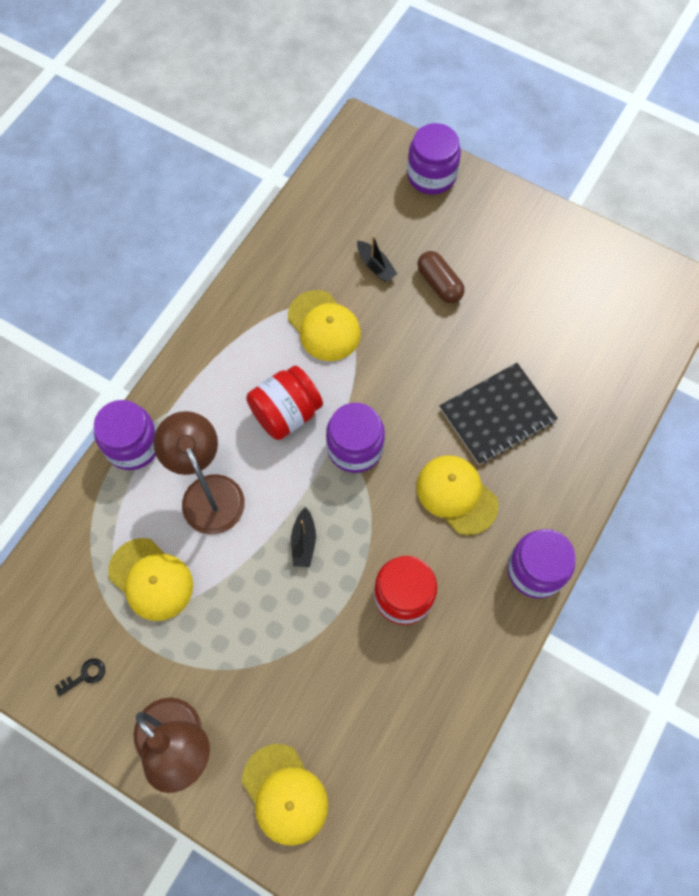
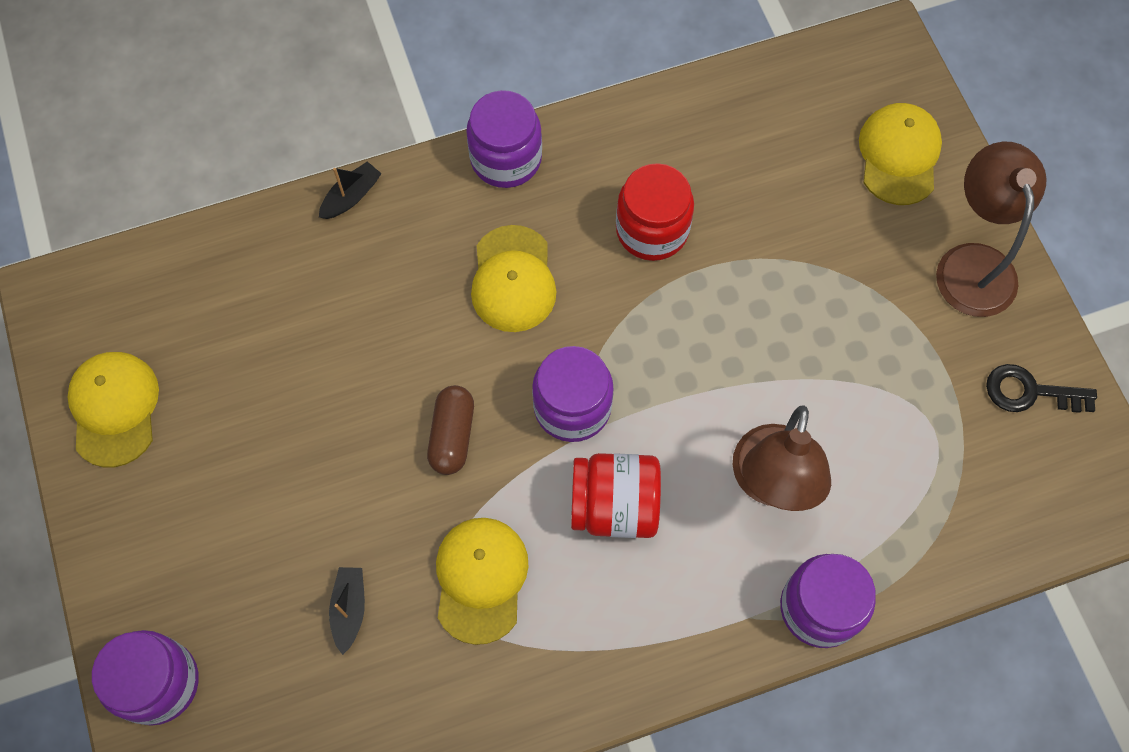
camera: 140 degrees left, 0 degrees up
(84, 675) = (1030, 392): black key -> black key, size x1.65
(151, 579) = (898, 436): yellow cap -> yellow cap (114, 409)
(303, 542) = (708, 352): black boat -> black boat (351, 196)
(439, 283) = (300, 522): brown capsule -> brown capsule (452, 435)
(497, 415) = (392, 324): black notebook -> none

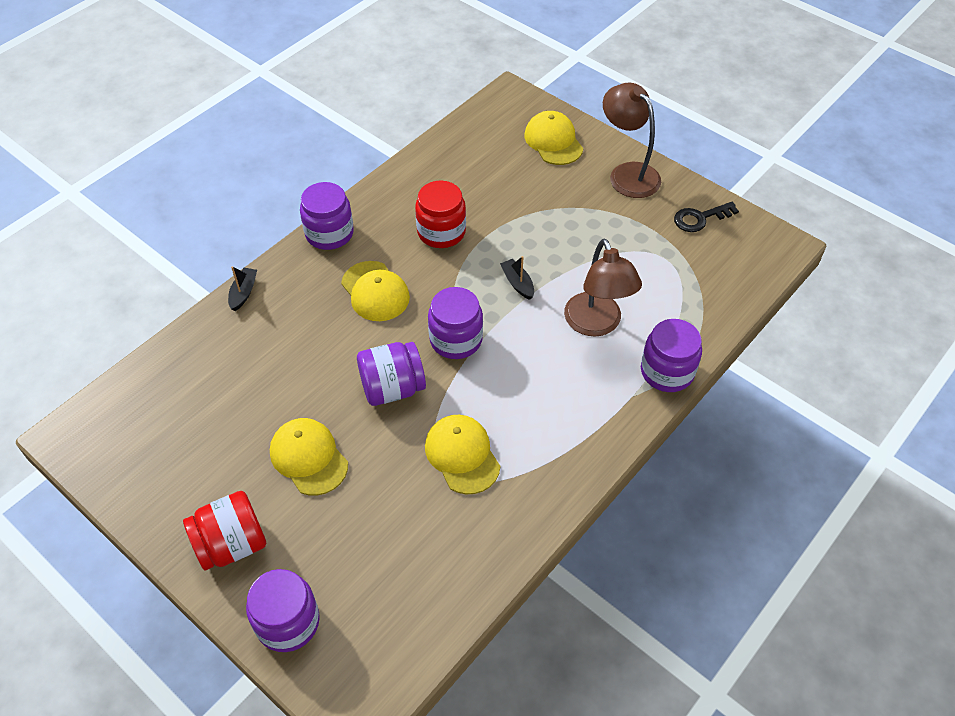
camera: 30 degrees left, 15 degrees down
(114, 409) = (154, 479): yellow cap -> yellow cap (308, 458)
(349, 609) = (390, 513): black boat -> black boat (517, 283)
(452, 435) = (392, 388): brown capsule -> purple jar
(614, 506) = (516, 378): red jar -> red jar (232, 544)

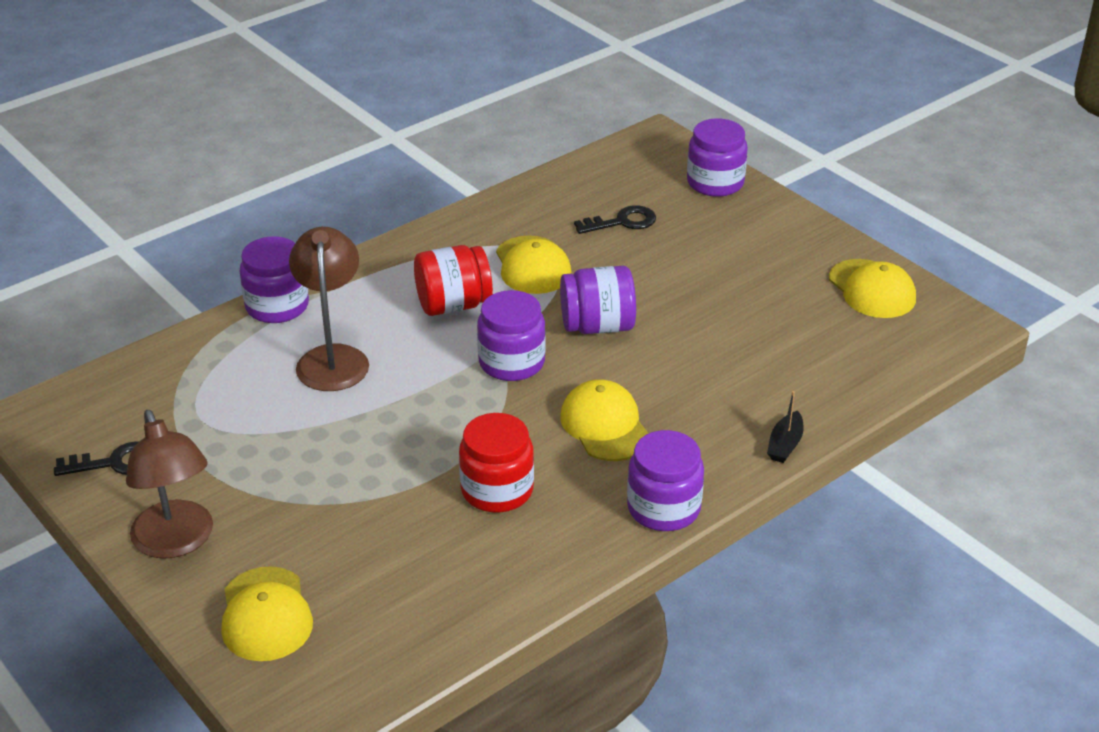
camera: 170 degrees left, 15 degrees down
(232, 544) = (771, 231): red jar -> red jar (453, 305)
(308, 458) = (696, 281): yellow cap -> yellow cap (872, 289)
(385, 534) = (622, 222): none -> black key
(517, 283) = (412, 413): black boat -> none

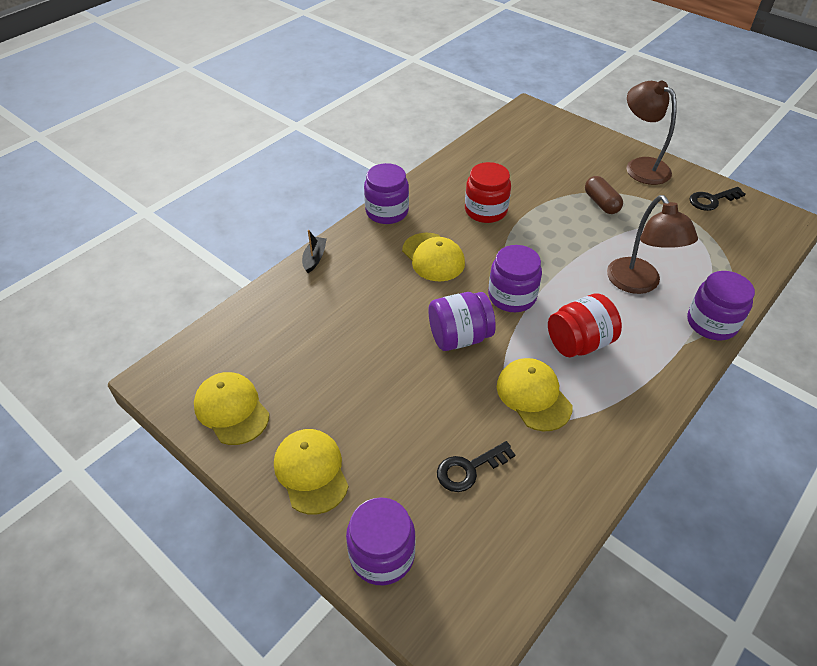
camera: 170 degrees right, 10 degrees up
(266, 614) = (572, 143): yellow cap -> yellow cap (311, 472)
(299, 480) = (601, 203): none -> brown capsule

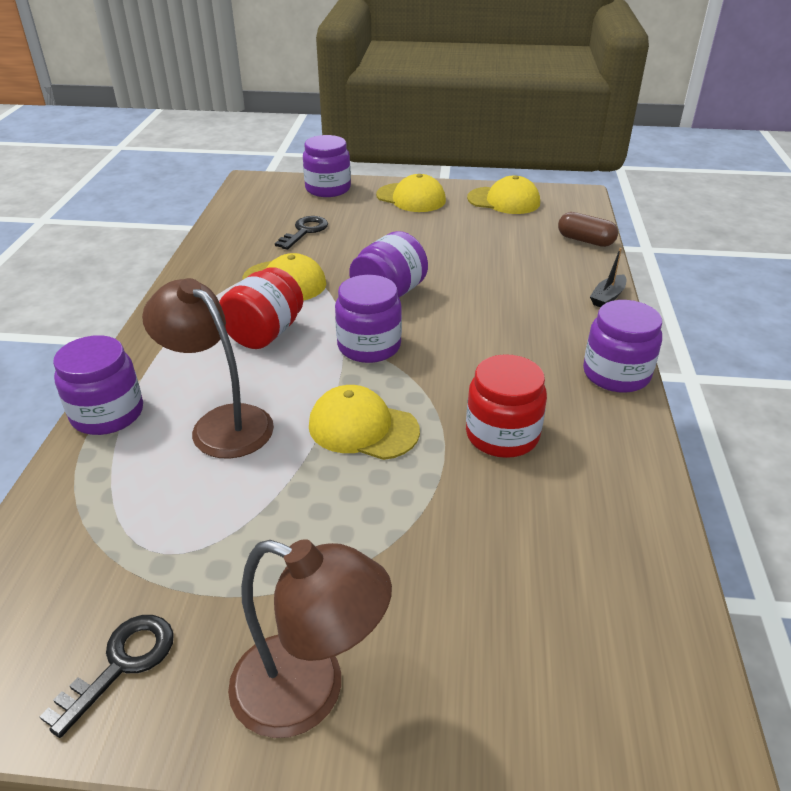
camera: 145 degrees right, 10 degrees down
(314, 258) = (607, 297): black boat -> black boat turned 60 degrees clockwise
(433, 257) = (495, 348): yellow cap -> yellow cap (363, 428)
(601, 203) = (340, 538): brown capsule -> brown capsule (585, 241)

